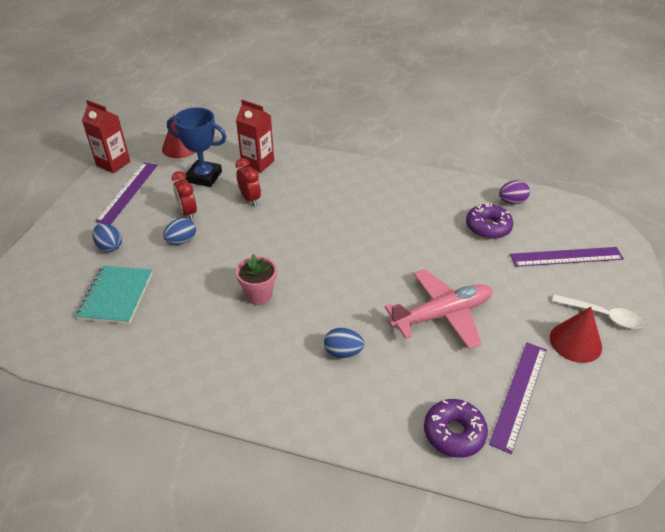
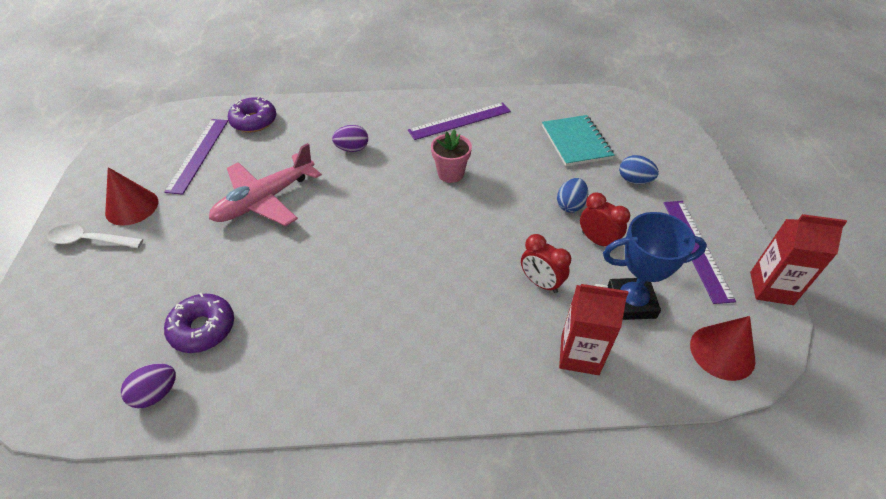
camera: 160 degrees right, 5 degrees up
(343, 352) = (352, 149): blue egg -> purple egg
(566, 257) = (103, 308): purple ruler -> purple ruler (460, 121)

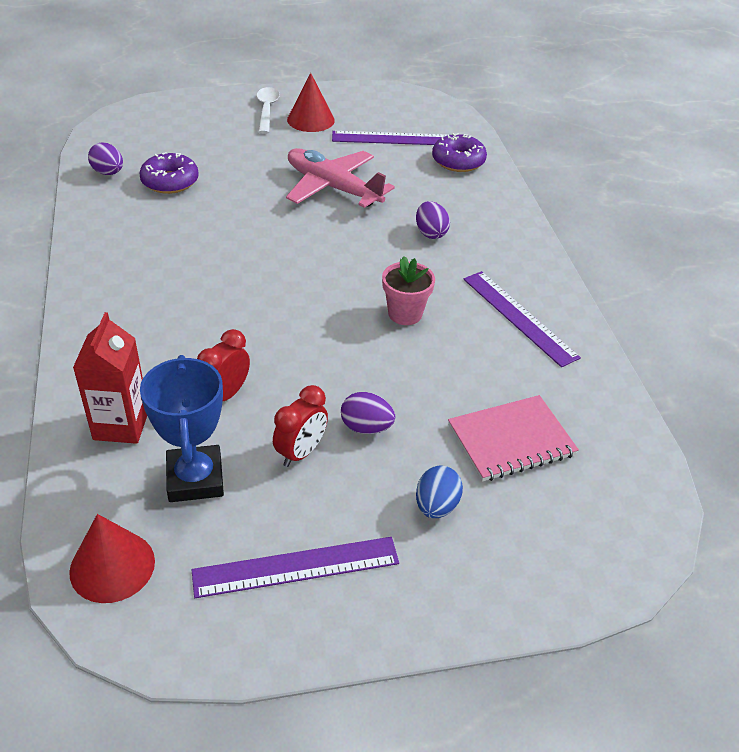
camera: 80 degrees right, 5 degrees down
(570, 205) = (366, 427): blue egg -> purple egg
(576, 142) = (511, 440): turquoise notebook -> pink notebook
(771, 288) = (221, 653): red carton -> none

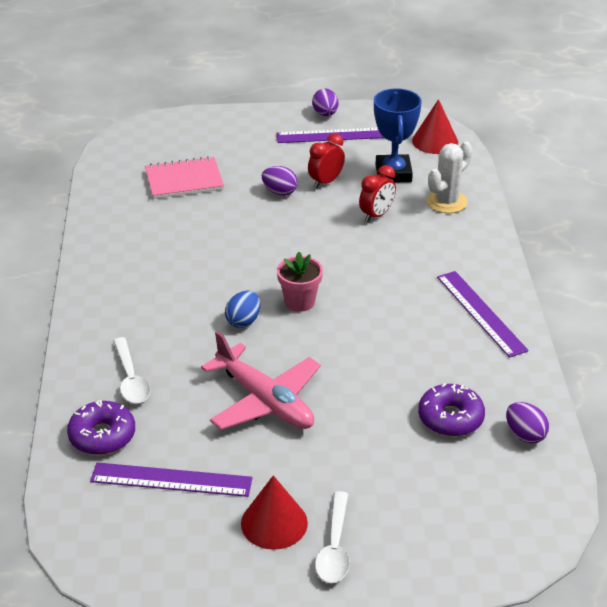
camera: 170 degrees left, 5 degrees down
(121, 425) = (446, 202): red carton -> white cactus
(405, 314) = (228, 263): pink flower pot -> pink flower pot (299, 302)
(430, 233) = (176, 338): purple egg -> purple egg (325, 114)
(436, 506) = (246, 154): blue egg -> blue egg (243, 321)
(456, 199) = (131, 379): none -> white spoon
(519, 317) = (133, 256): purple ruler -> purple ruler (481, 313)

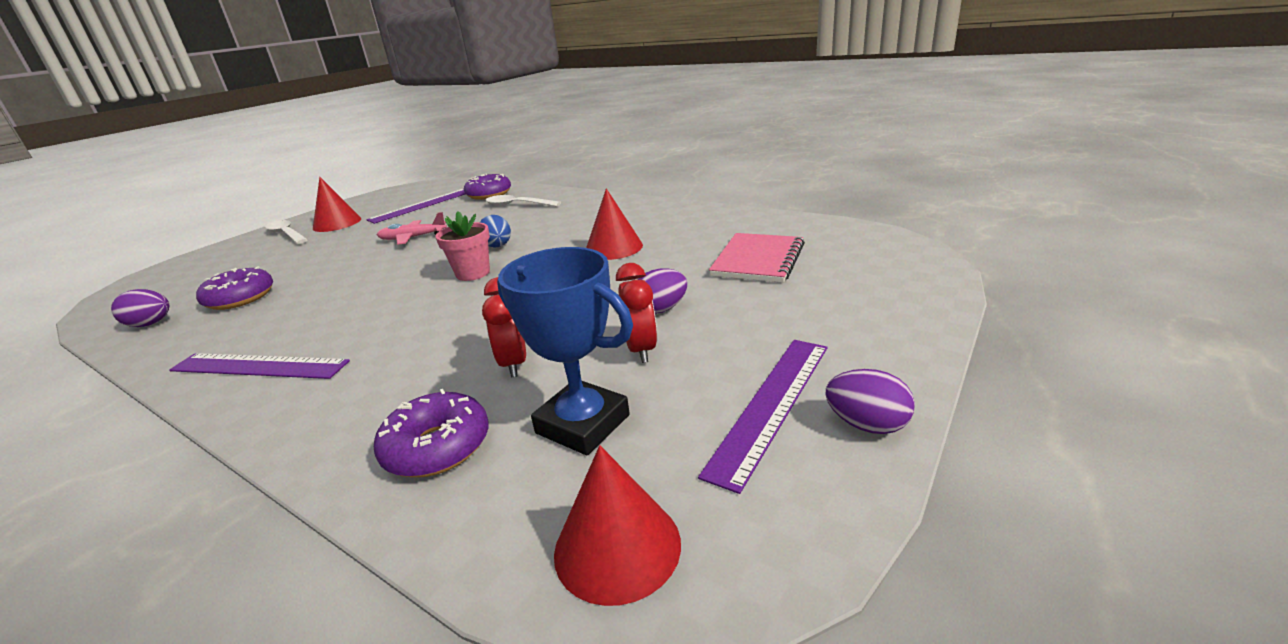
camera: 130 degrees right, 10 degrees down
(203, 252) = (614, 247): none -> red cone
(265, 401) = (412, 238): pink plane -> pink plane, size x0.57
(446, 202) = (437, 447): white cactus -> purple donut

